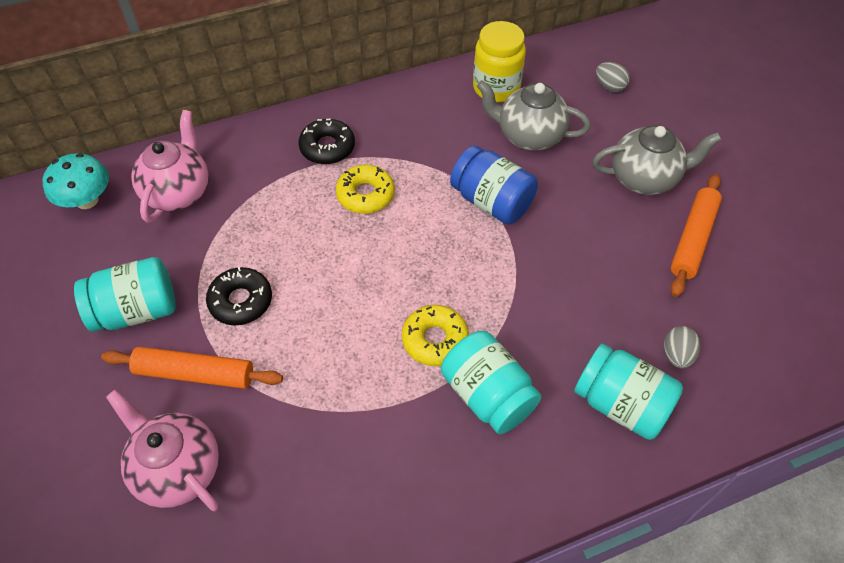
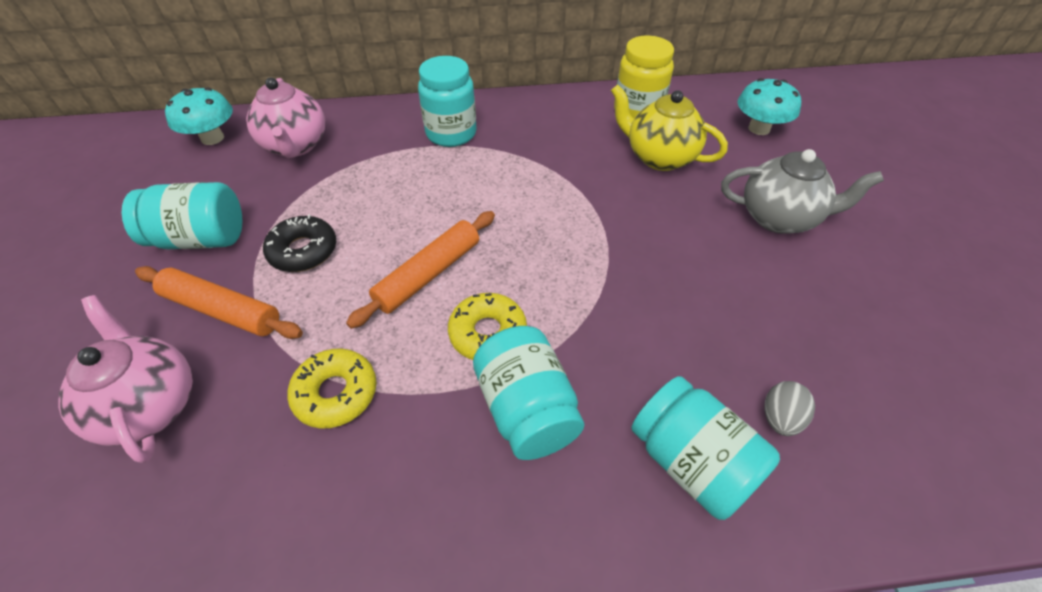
camera: 15 degrees right, 5 degrees down
(178, 192) = (296, 146): pink teapot -> pink teapot turned 135 degrees clockwise
(327, 147) = (451, 133): black donut -> turquoise jar
(365, 195) = (471, 179): yellow donut -> yellow donut (336, 393)
(491, 202) = (599, 209): blue jar -> none
(528, 136) = (659, 157): grey teapot -> yellow teapot
(609, 86) = (759, 128): grey egg -> turquoise mushroom
(693, 239) = (826, 290): orange rolling pin -> orange rolling pin (428, 274)

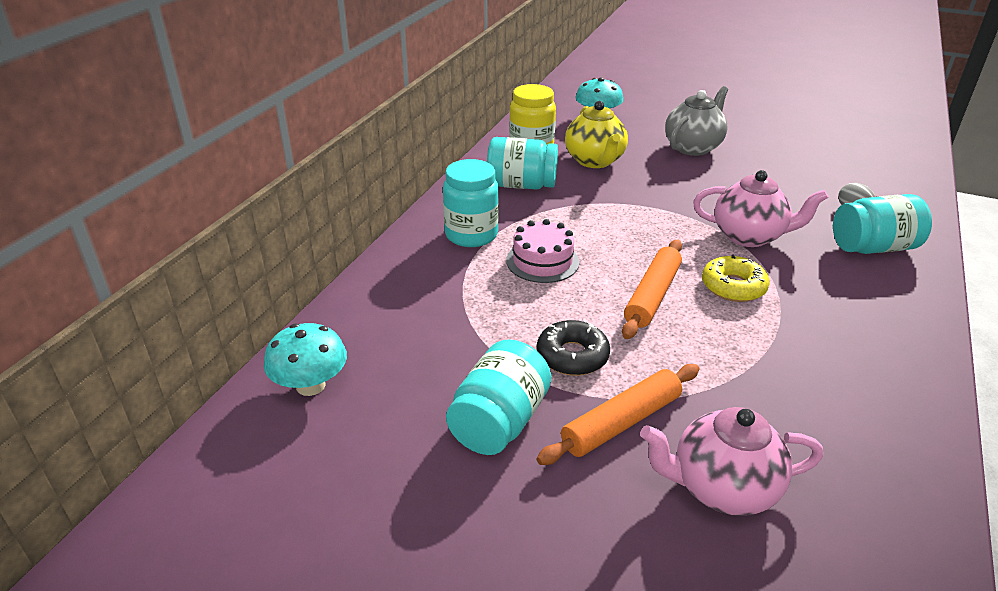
camera: 60 degrees left, 15 degrees down
(296, 146) = (394, 327): pink teapot -> pink teapot (749, 236)
(336, 393) = (758, 373): yellow donut -> none
(428, 274) = (652, 296): orange rolling pin -> orange rolling pin turned 45 degrees clockwise
(439, 186) = (542, 261): none -> pink cake
(527, 409) = (811, 291): turquoise jar -> turquoise jar (521, 185)
(659, 157) = (595, 161): yellow teapot -> yellow teapot turned 75 degrees counterclockwise

